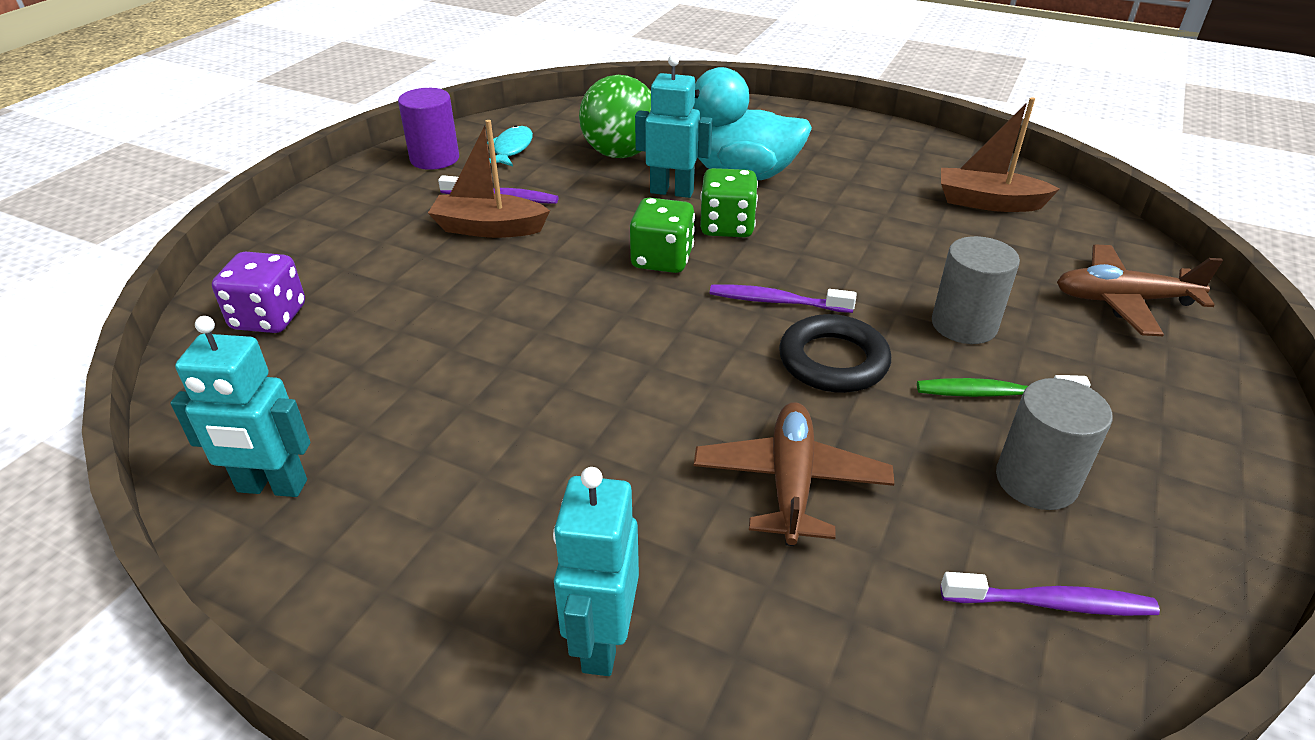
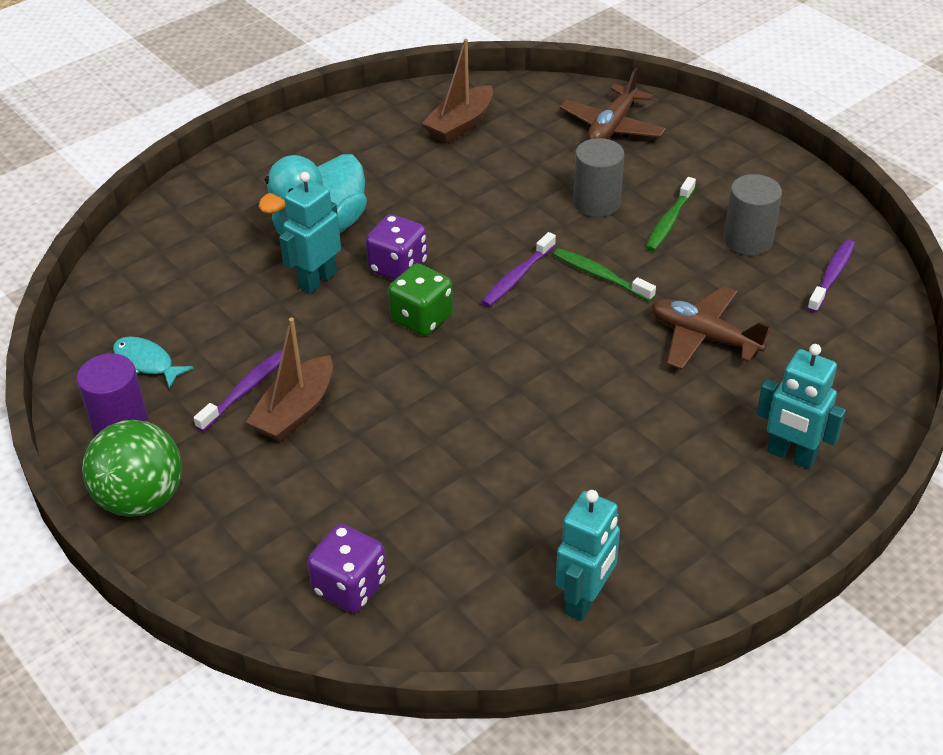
camera: 65 degrees left, 5 degrees up
(620, 154) = (221, 291): green ball -> green ball (141, 499)
(727, 227) = (398, 267): green dice -> purple dice
(833, 361) = (600, 275): black ring -> green toothbrush

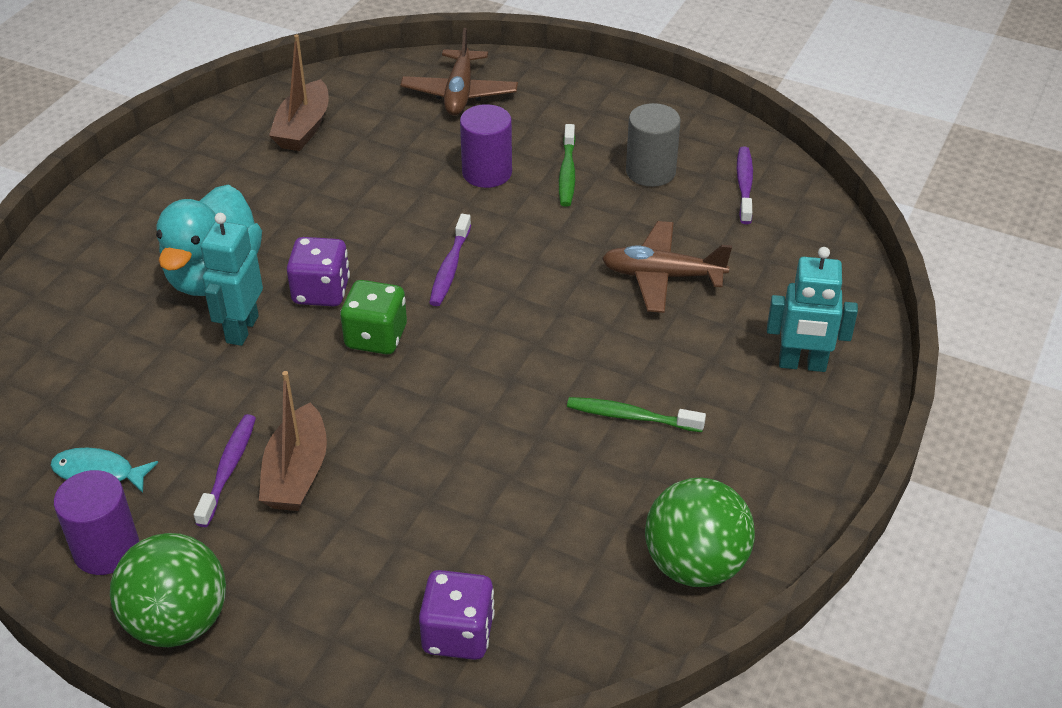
camera: 25 degrees left, 0 degrees up
(585, 600) = (695, 564): turquoise robot -> green ball
(596, 203) = (487, 172): grey cylinder -> purple cylinder
(600, 275) = (531, 244): green toothbrush -> green toothbrush (630, 416)

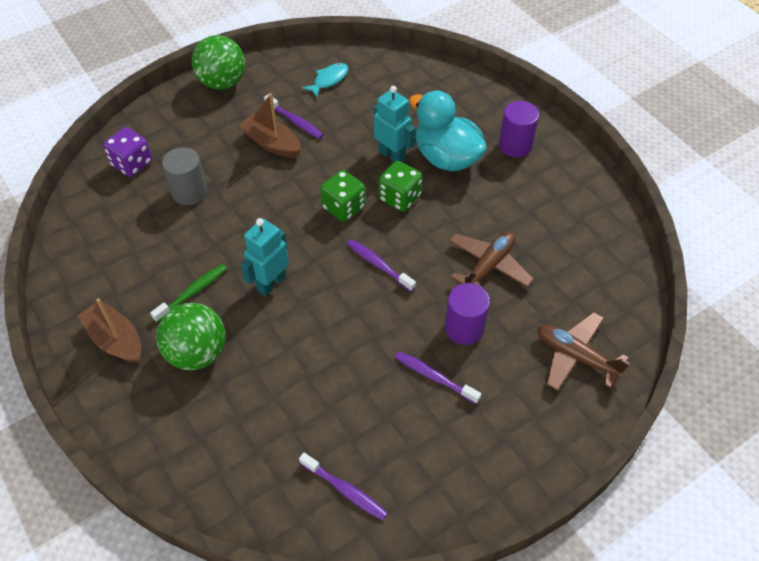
camera: 120 degrees right, 10 degrees up
(106, 549) = (281, 72): purple cylinder -> purple cylinder (515, 145)
(303, 128) = (577, 246): brown boat -> brown boat (115, 340)
(321, 291) = (399, 198): purple dice -> green dice
(567, 173) = (434, 377): green toothbrush -> purple toothbrush
(650, 171) = (402, 433): grey cylinder -> grey cylinder (189, 192)
(662, 276) = (289, 374): brown plane -> brown plane (488, 266)
(695, 564) = (81, 267): green ball -> green ball (197, 353)
(802, 364) = (155, 405): turquoise robot -> turquoise robot (271, 283)

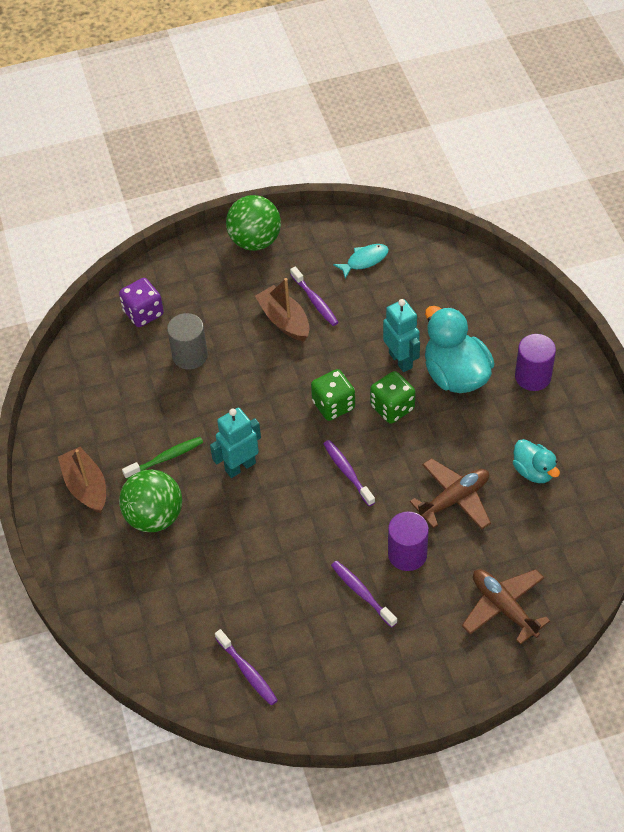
camera: 20 degrees right, 0 degrees up
(550, 225) = (533, 471): none -> turquoise duck

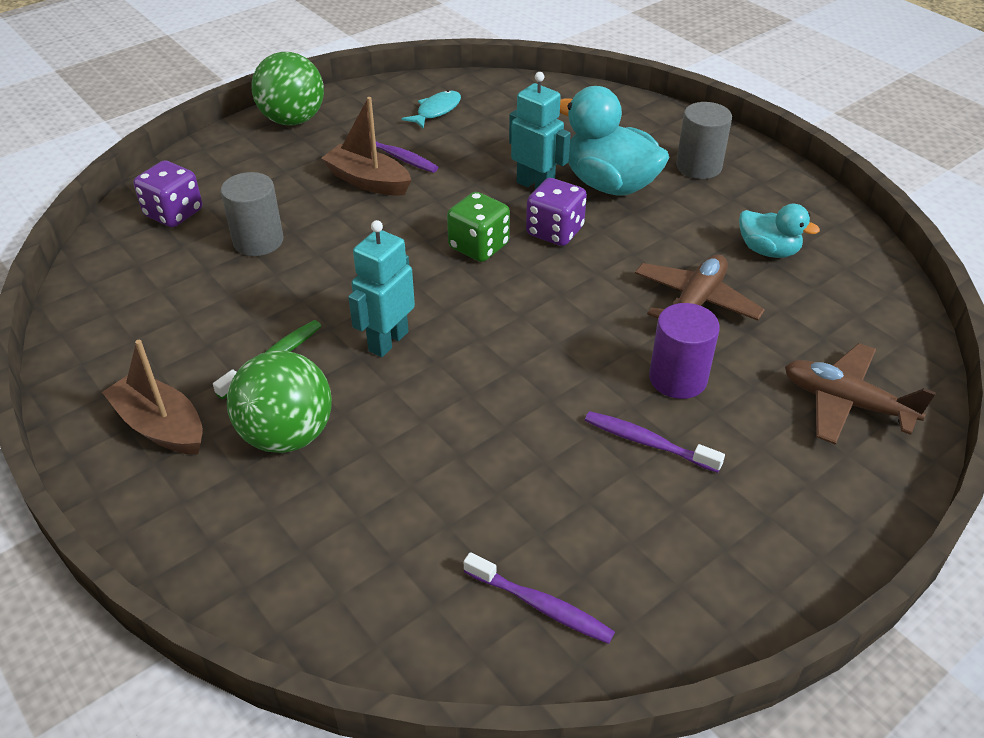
camera: 25 degrees left, 10 degrees down
(347, 472) = (539, 310): purple toothbrush -> none
(392, 408) = (555, 231): green dice -> purple dice
(533, 376) = (698, 166): purple cylinder -> grey cylinder

